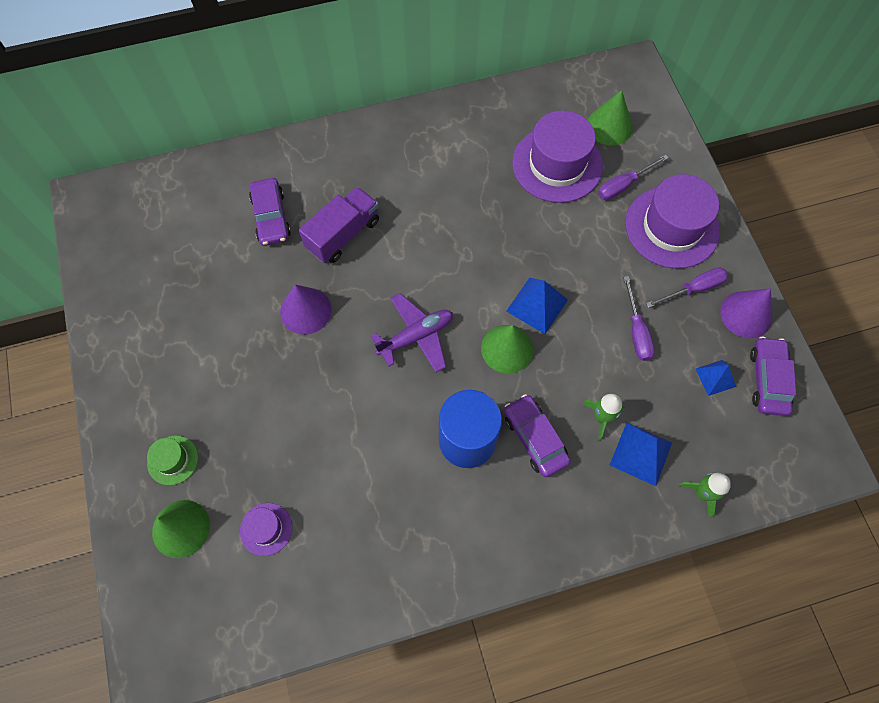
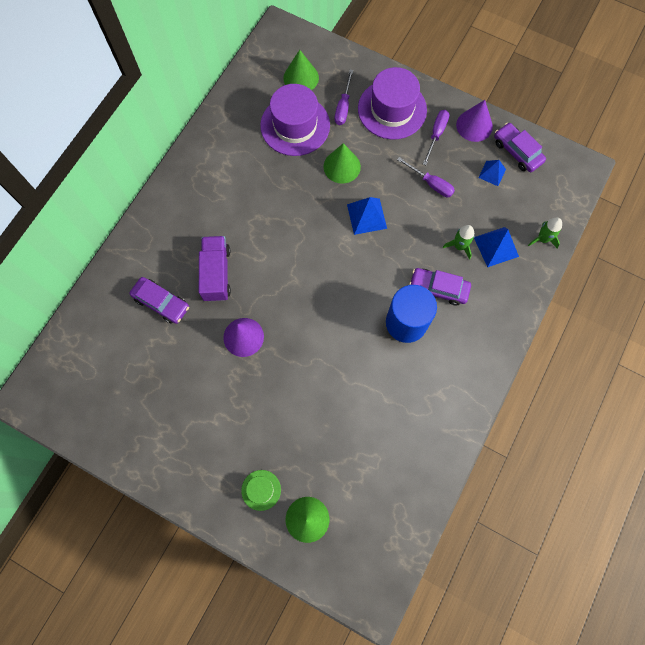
camera: 45 degrees left, 5 degrees up
(266, 529) = (353, 472): purple hat -> none
(416, 336) = (321, 293): purple plane -> none
(507, 348) = (375, 254): green cone -> green cone (342, 166)

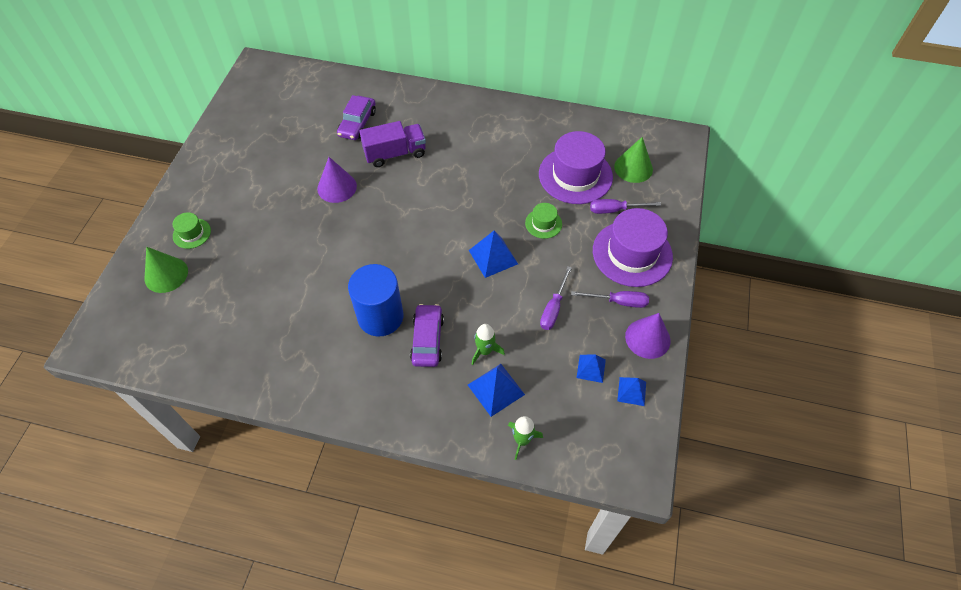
camera: 75 degrees right, 15 degrees down
(342, 166) = (543, 223): green cone -> green hat
(517, 151) = (632, 391): purple car -> blue pyramid

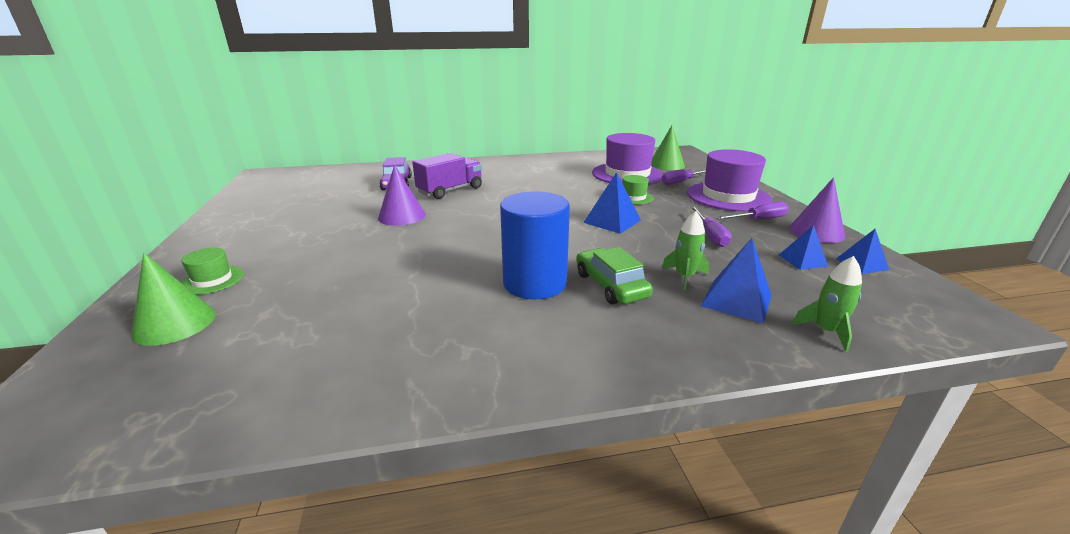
camera: 25 degrees left, 30 degrees down
(427, 339) = (611, 285): purple car -> green car

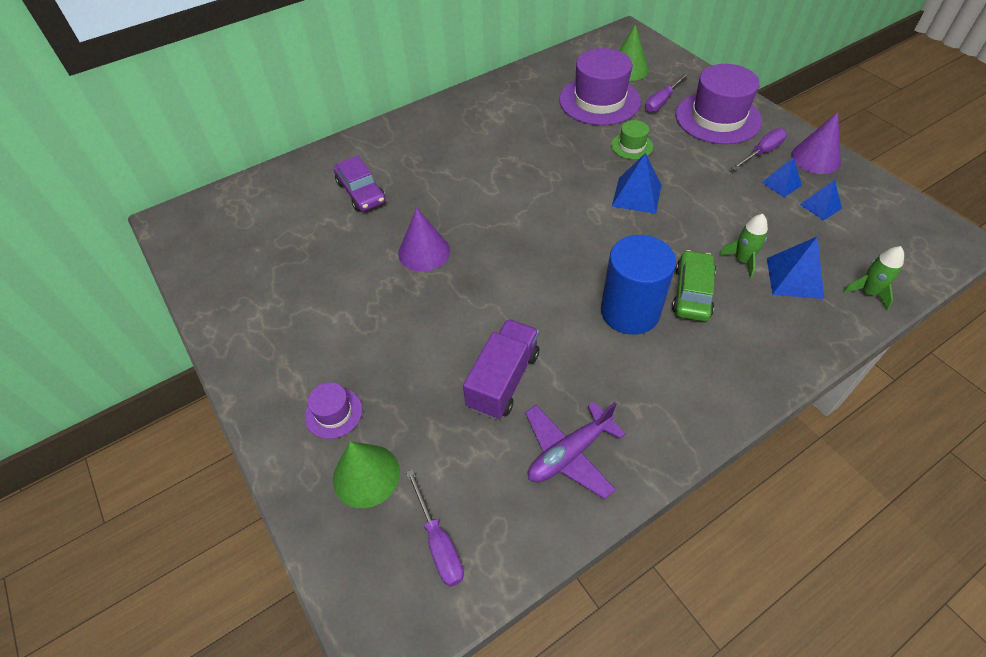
camera: 20 degrees left, 25 degrees up
(212, 280) = (334, 413): green hat -> purple hat
(361, 364) = (569, 453): none -> purple plane
(450, 190) = (435, 188): purple truck -> purple truck (503, 380)
(611, 285) = (692, 292): green car -> green car turned 60 degrees clockwise
(710, 235) = (733, 191): purple screwdriver -> purple screwdriver (438, 542)
(862, 264) = (864, 197): blue pyramid -> blue pyramid (781, 184)

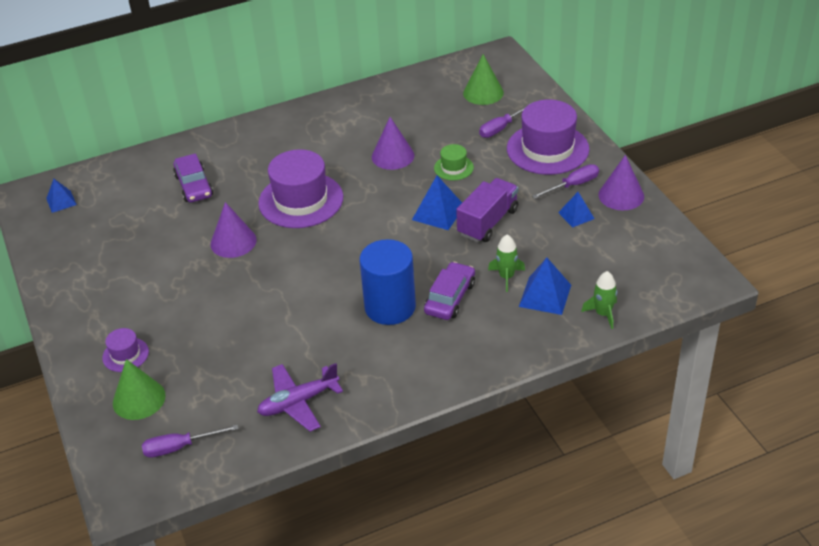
camera: 10 degrees right, 10 degrees down
(438, 542) = (180, 447): purple screwdriver -> purple screwdriver turned 90 degrees clockwise
(503, 380) = (265, 346): purple truck -> purple truck (488, 222)
(564, 140) = (393, 156): none -> purple cone
(599, 101) = (441, 122): purple hat -> purple hat (301, 200)
(692, 292) = (450, 298): green car -> purple car
(820, 206) = (601, 238): blue pyramid -> blue pyramid (61, 201)

